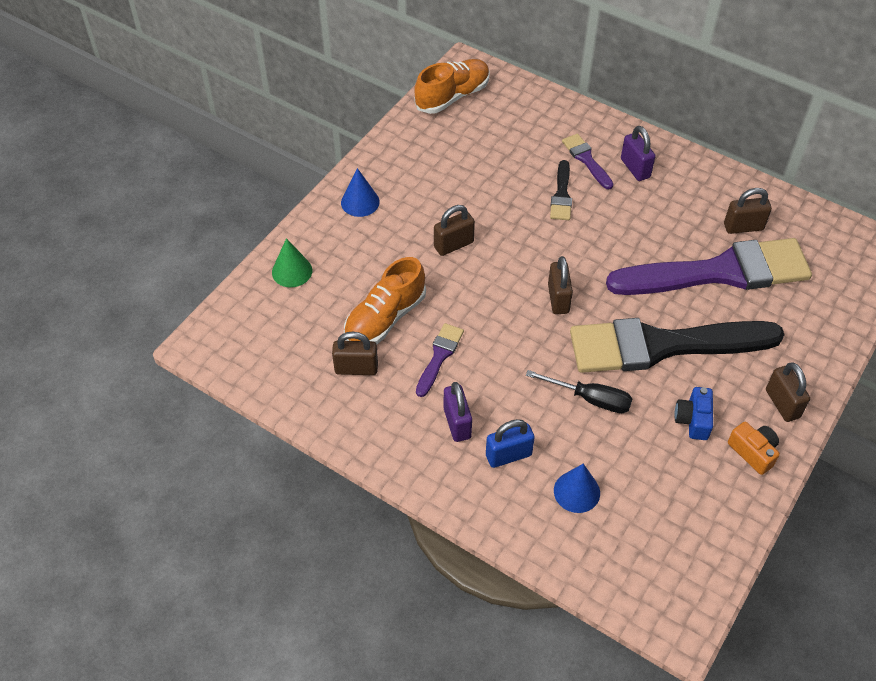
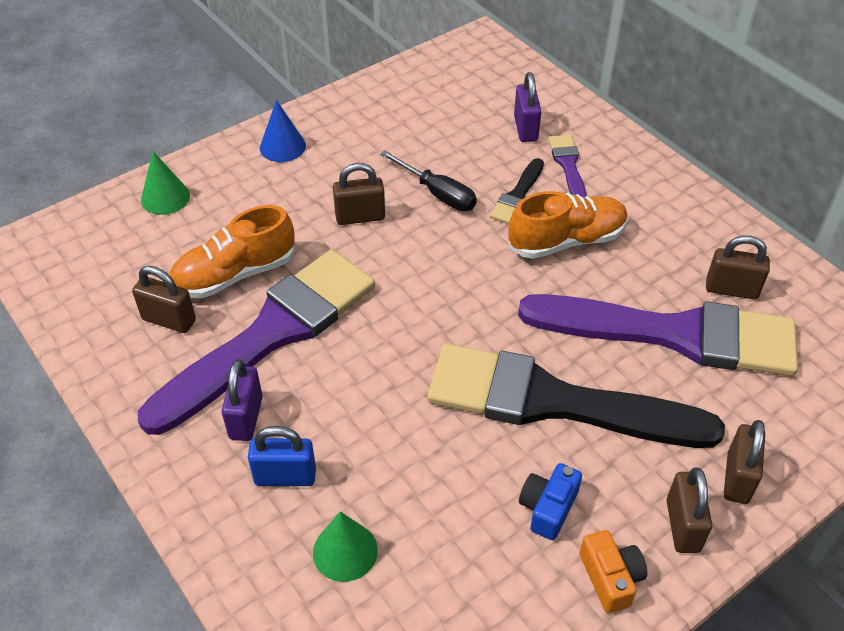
camera: 20 degrees right, 5 degrees down
(439, 356) = (271, 334): purple brush -> purple brush, size x2.40
(452, 96) = (448, 66): orange shoe -> orange shoe (567, 241)
(558, 299) = (450, 309): brown padlock -> brown padlock (737, 478)
(576, 491) = (345, 551): blue cone -> green cone
(590, 399) = (426, 439): black screwdriver -> black screwdriver (438, 193)
(635, 168) = (623, 189): purple padlock -> purple padlock (525, 128)

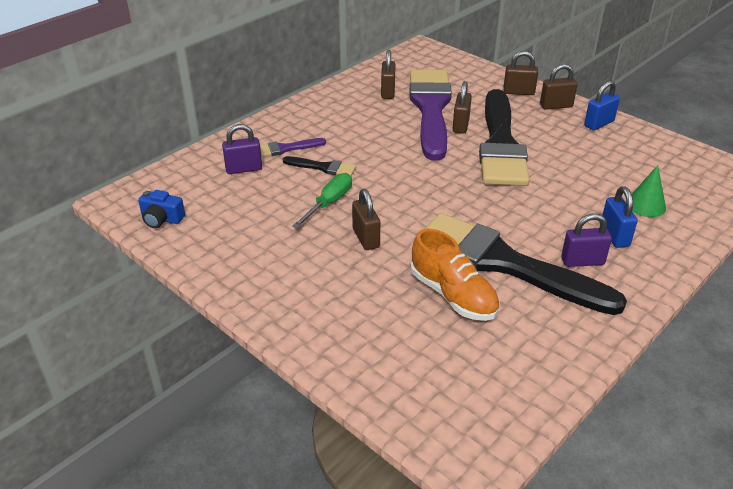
camera: 100 degrees left, 10 degrees down
(165, 197) = (372, 365): green cone -> none
(169, 320) = (517, 323): brown padlock -> brown padlock (460, 125)
(271, 334) = (505, 263): purple brush -> black brush
(282, 146) = (283, 298): blue cone -> none
(438, 193) = (329, 203): black screwdriver -> green screwdriver
(548, 508) = (572, 142): blue camera -> blue camera (161, 219)
(567, 241) = (364, 146): orange shoe -> none
(610, 578) = (599, 124): orange camera -> blue padlock

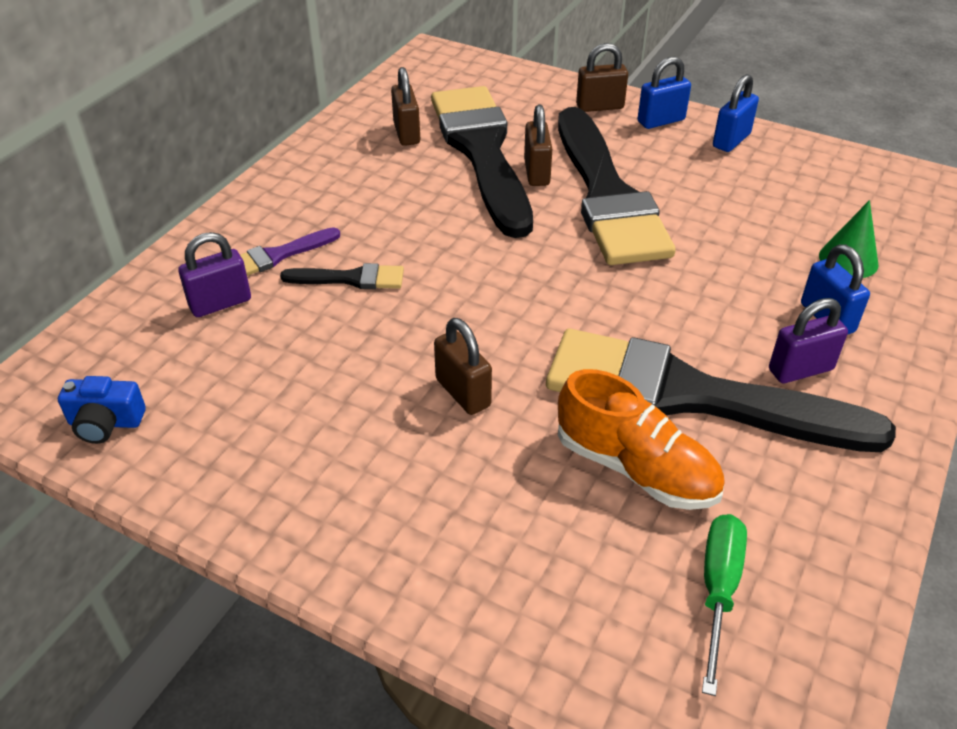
camera: 15 degrees left, 5 degrees up
(329, 203) = (382, 340): green screwdriver -> green screwdriver (718, 590)
(430, 109) = (482, 152): purple brush -> black brush
(556, 106) = (661, 121): brown padlock -> blue padlock

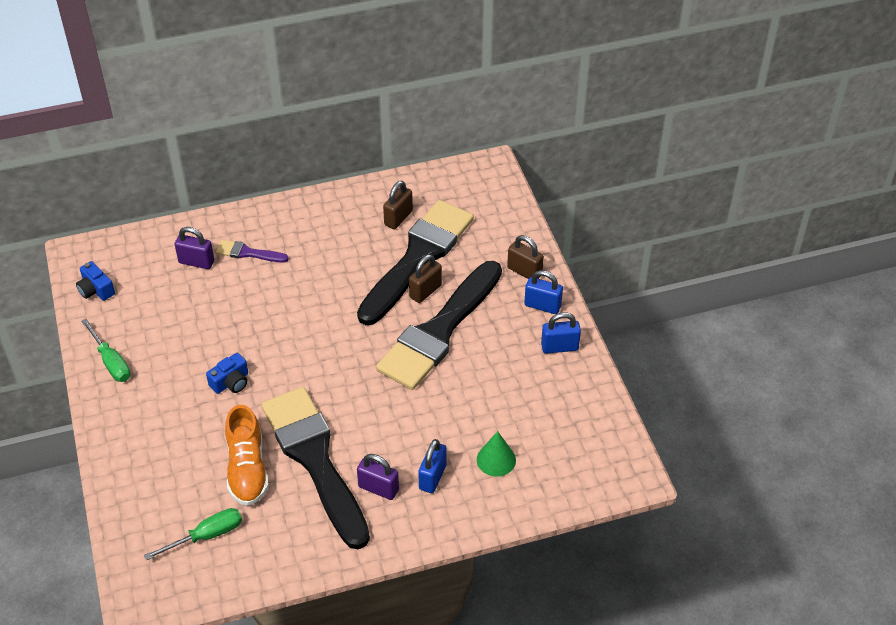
camera: 45 degrees right, 5 degrees up
(256, 490) = (111, 362): none -> green screwdriver
(350, 279) = (261, 289): black brush -> none
(463, 392) = (231, 382): brown padlock -> blue camera

